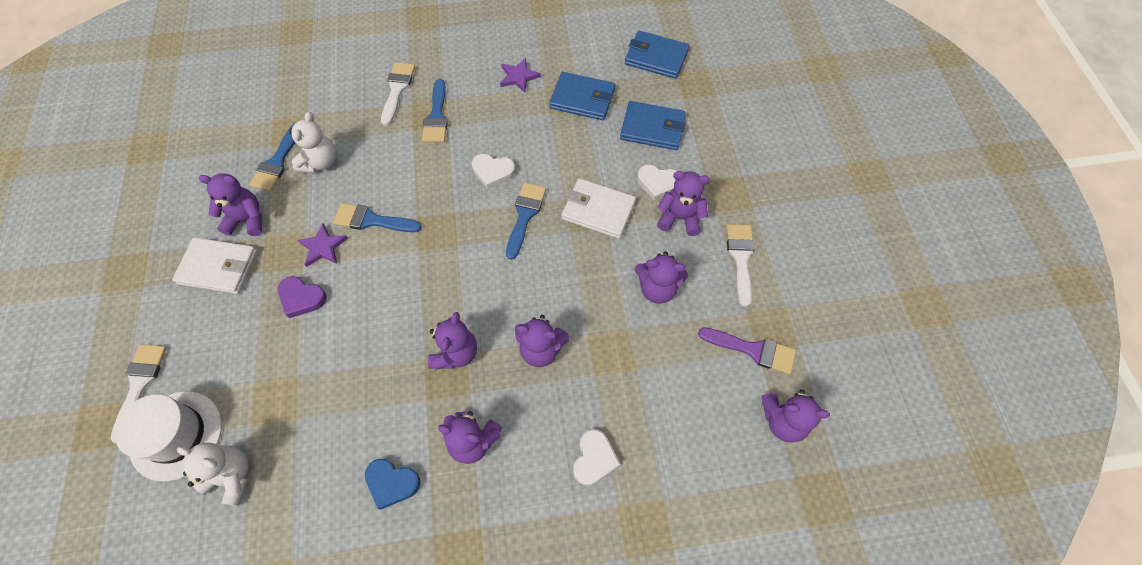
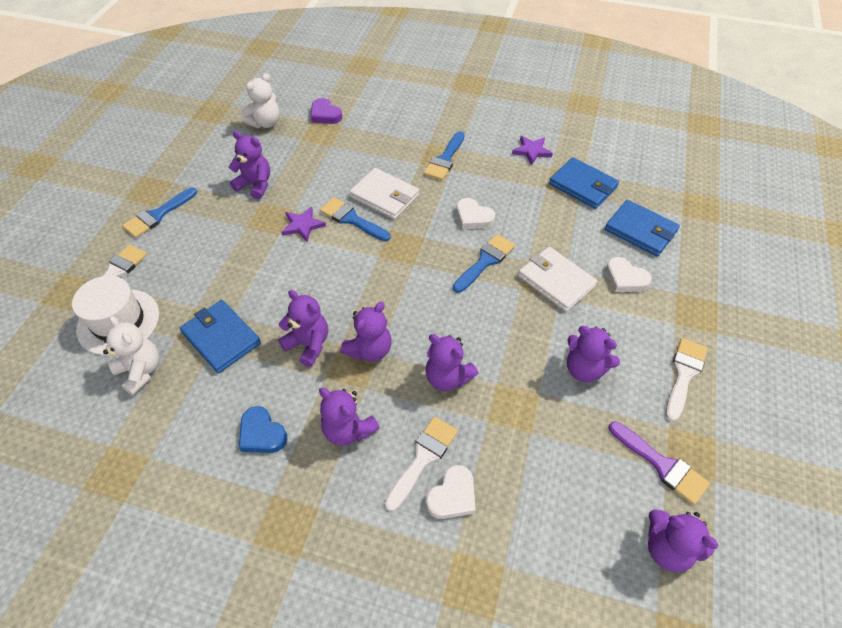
camera: 25 degrees right, 10 degrees down
(218, 267) = (216, 211): white wallet -> white wallet (385, 196)
(277, 162) = (300, 152): blue brush -> blue brush (157, 215)
(302, 298) = (266, 257): purple heart -> purple heart (325, 115)
(320, 162) = (333, 163): white teddy bear -> white teddy bear (265, 123)
(397, 89) = (422, 129): white brush -> white brush (423, 458)
(656, 57) = (669, 174): blue wallet -> blue wallet (221, 338)
(679, 218) = (634, 315): purple teddy bear -> purple teddy bear (308, 344)

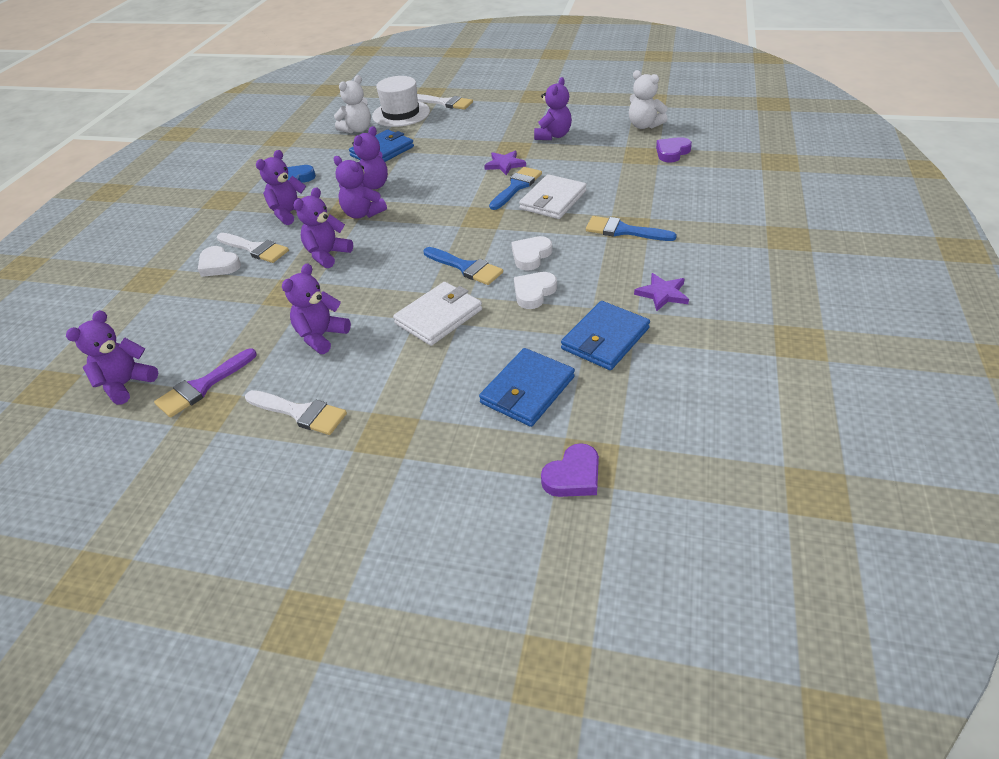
camera: 90 degrees right, 10 degrees down
(157, 215) = (508, 105): blue brush -> none
(625, 278) = (443, 372): white heart -> white heart (534, 293)
(714, 214) = (573, 476): none -> purple heart

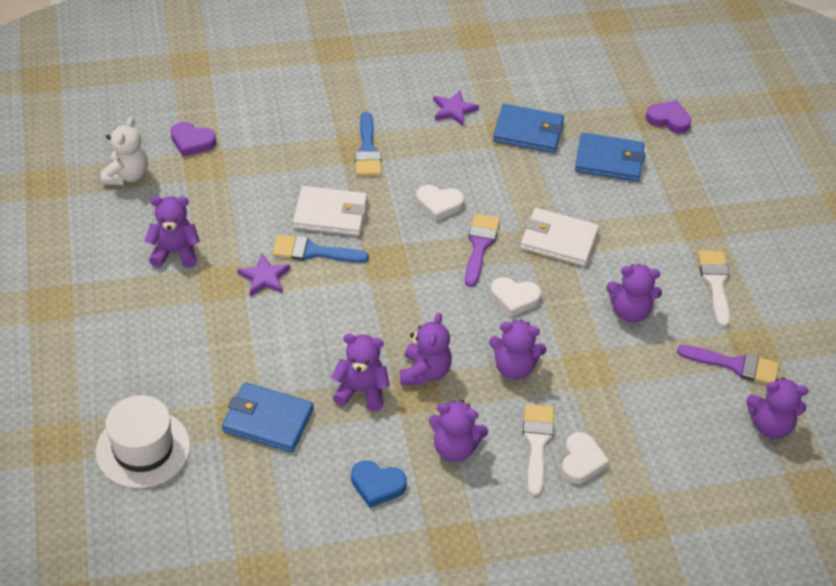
camera: 120 degrees left, 5 degrees up
(357, 129) = (210, 483): white teddy bear -> none
(445, 103) = (93, 405): white brush -> none
(466, 267) = (480, 245): blue brush -> purple brush
(534, 293) = (493, 187): white heart -> white heart (514, 298)

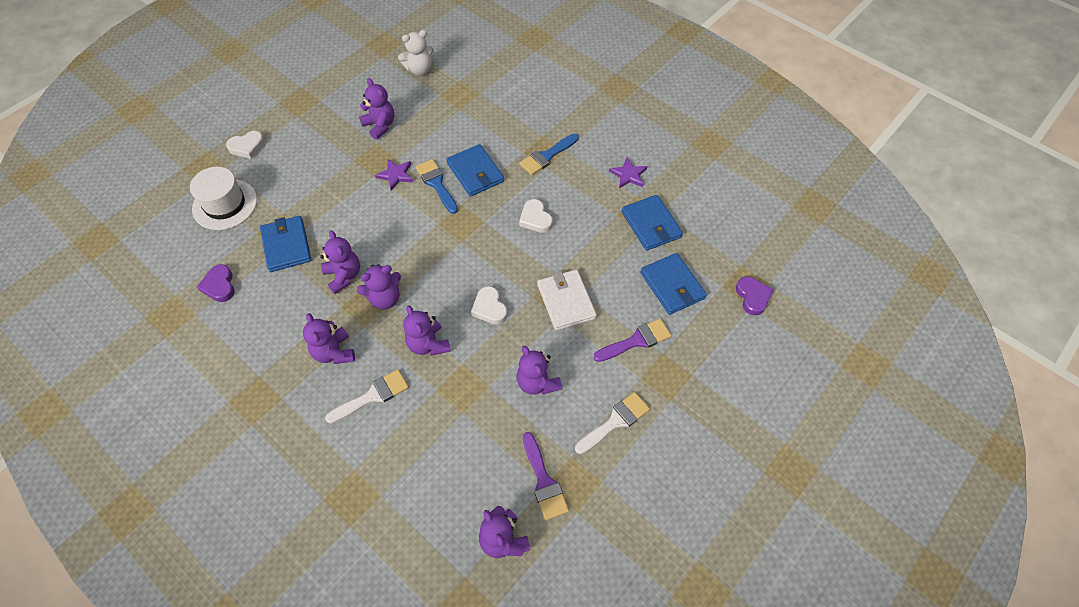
camera: 55 degrees right, 10 degrees up
(192, 142) = (472, 78): purple heart -> purple heart (219, 285)
(330, 214) = (475, 172): white wallet -> blue wallet
(377, 485) = (275, 329): blue heart -> none
(480, 245) = (520, 261): purple brush -> purple brush (636, 341)
(581, 461) = (376, 432): white heart -> white heart (247, 147)

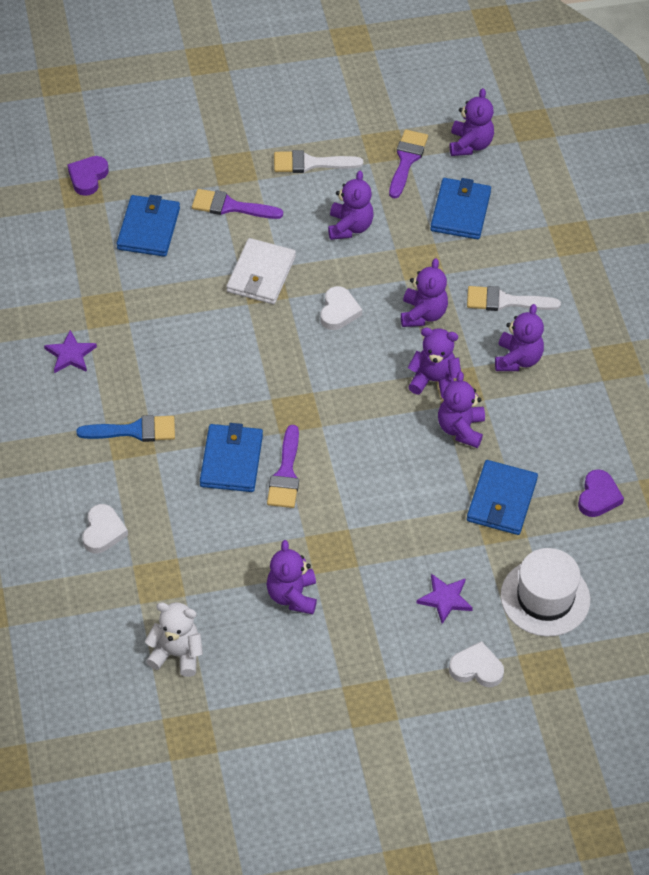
camera: 145 degrees left, 5 degrees down
(395, 175) = (323, 514): purple star -> purple star (445, 599)
(436, 184) = (285, 474): blue brush -> purple brush
(535, 219) = (215, 369): white heart -> white heart (103, 531)
(651, 225) = (105, 292): blue wallet -> blue wallet (460, 211)

